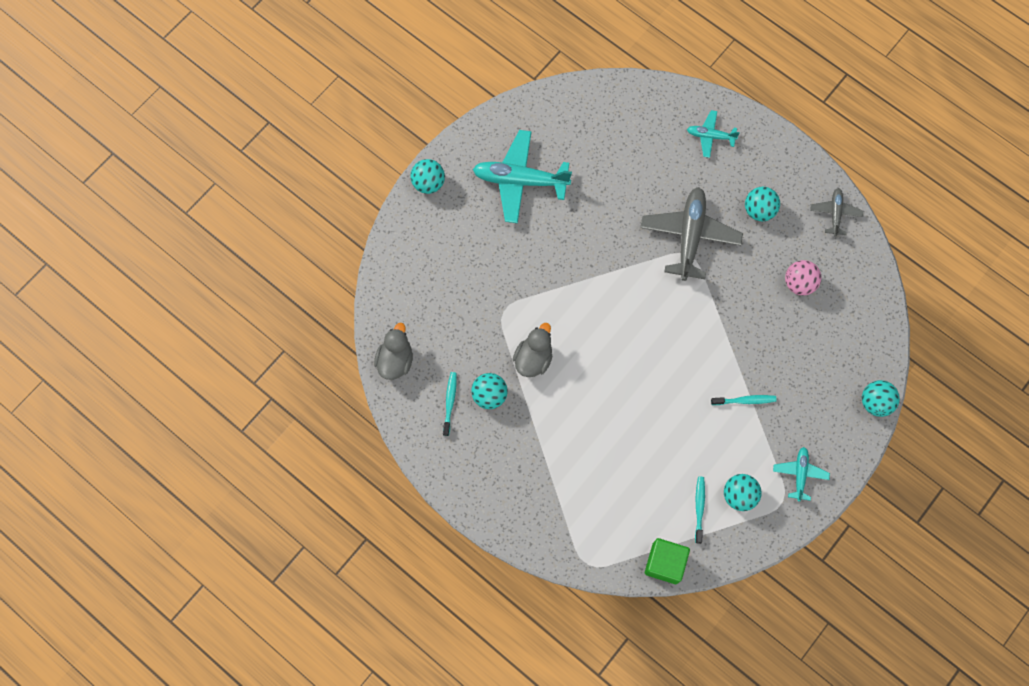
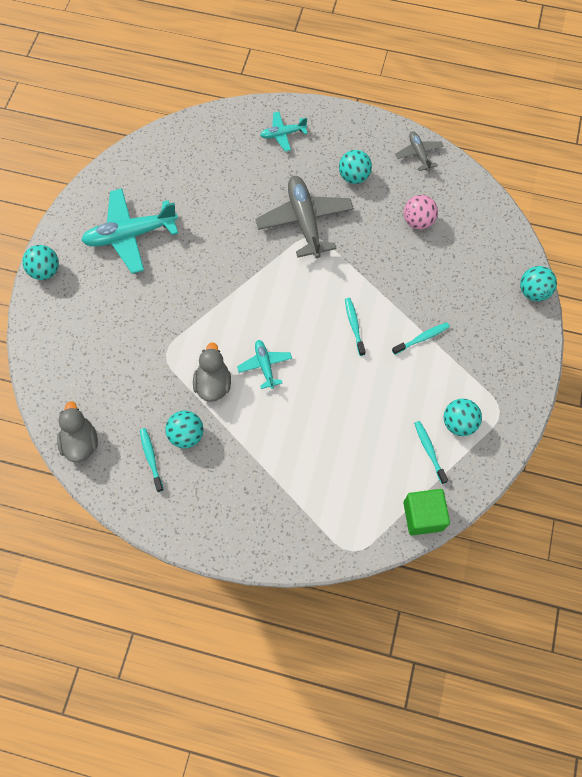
camera: 25 degrees left, 5 degrees down
(687, 360) = (354, 325): none -> turquoise toothbrush
(800, 474) = (502, 380): turquoise plane -> turquoise plane (265, 365)

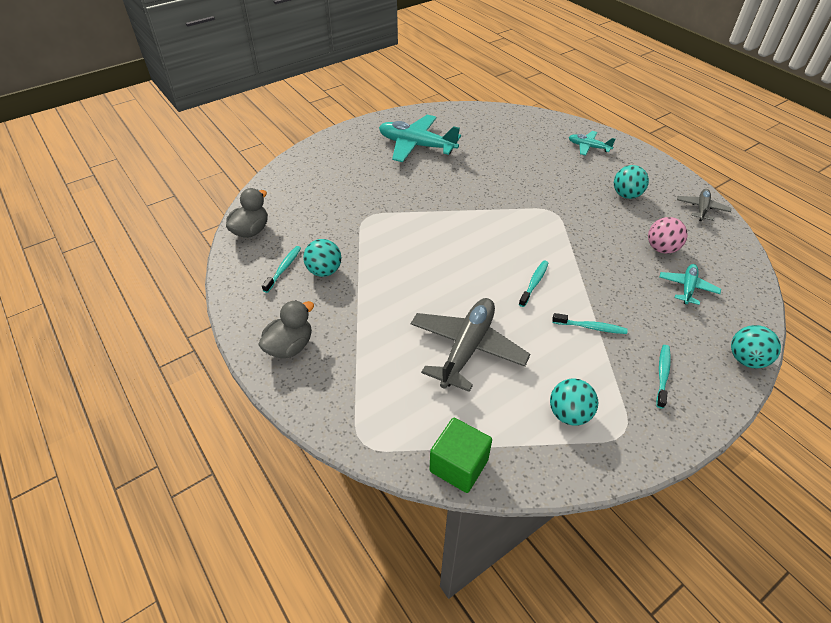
camera: 40 degrees right, 20 degrees down
(45, 271) = (341, 136): turquoise ball -> none
(213, 384) = (379, 253): grey duck -> grey duck (290, 346)
(265, 365) = (431, 265): turquoise plane -> turquoise plane (687, 288)
(304, 221) = (556, 200): grey plane -> grey plane (467, 348)
(429, 451) = (517, 416): turquoise toothbrush -> turquoise toothbrush (662, 375)

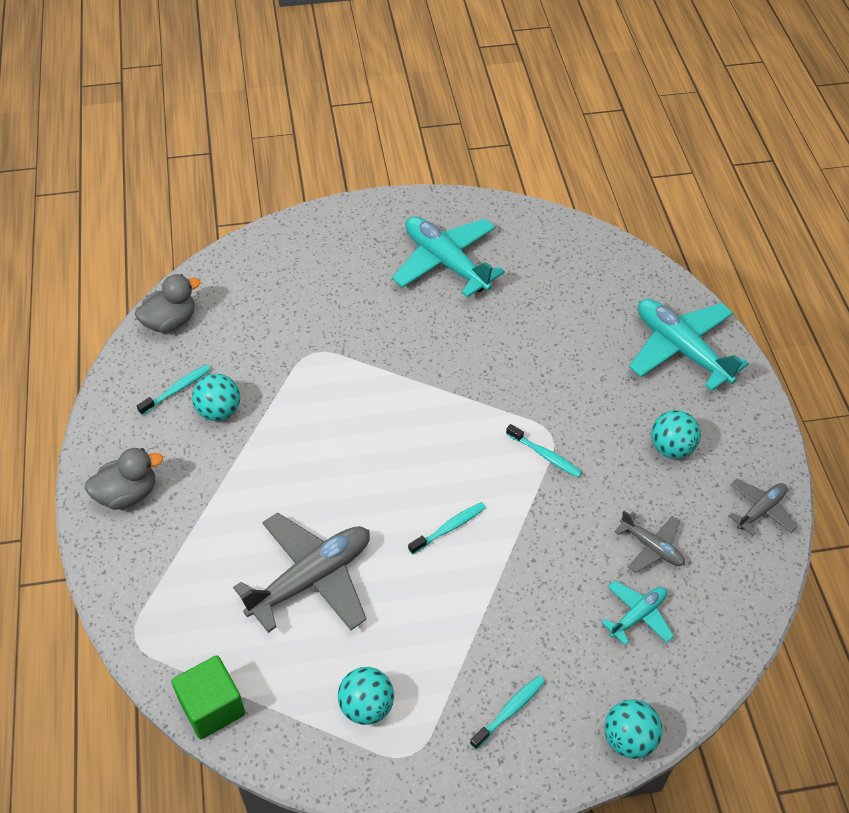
camera: 25 degrees right, 5 degrees up
(588, 147) = (681, 349): turquoise plane -> turquoise plane, size x1.91
(591, 327) = (472, 615): turquoise toothbrush -> turquoise toothbrush (545, 455)
(661, 248) = (651, 547): pink ball -> grey plane

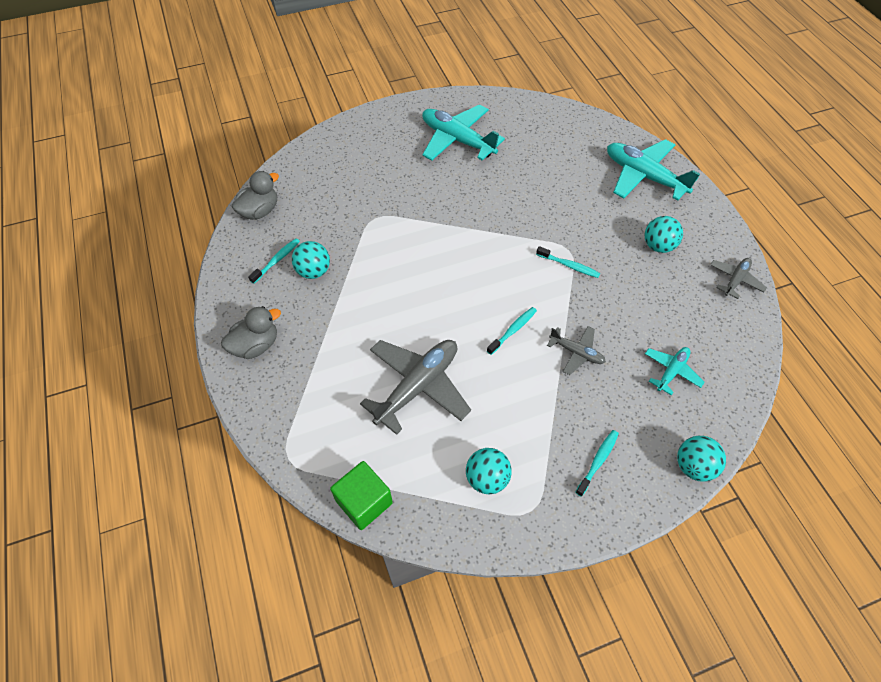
camera: 10 degrees left, 5 degrees up
(651, 547) = (666, 319): grey plane -> grey plane (576, 352)

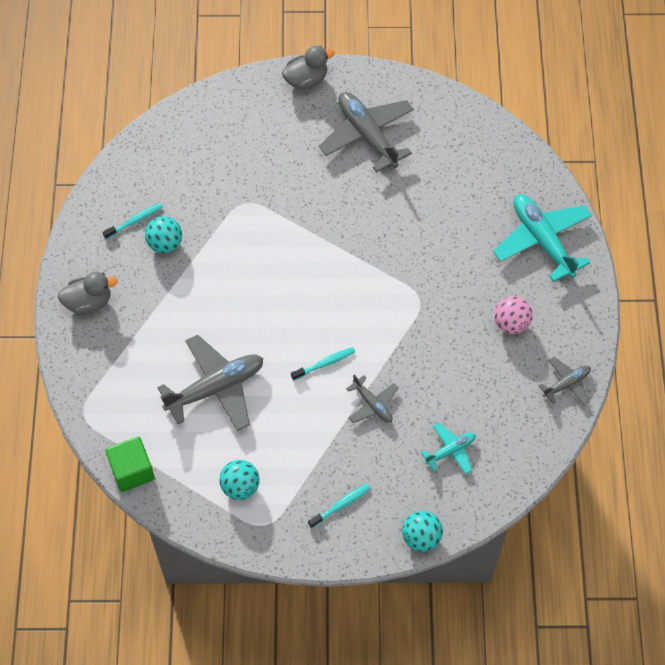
camera: 20 degrees right, 5 degrees up
(260, 211) = (136, 160): grey duck -> grey duck (306, 80)
(457, 140) = (367, 135): turquoise plane -> grey plane
(569, 266) = (411, 316): turquoise toothbrush -> none
(658, 246) = (511, 323): turquoise ball -> pink ball

